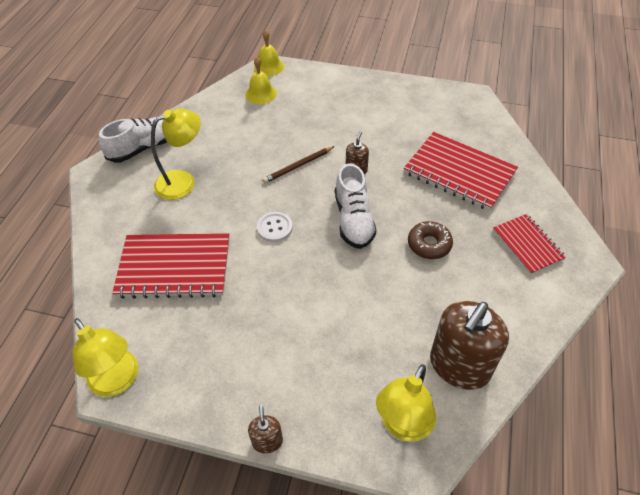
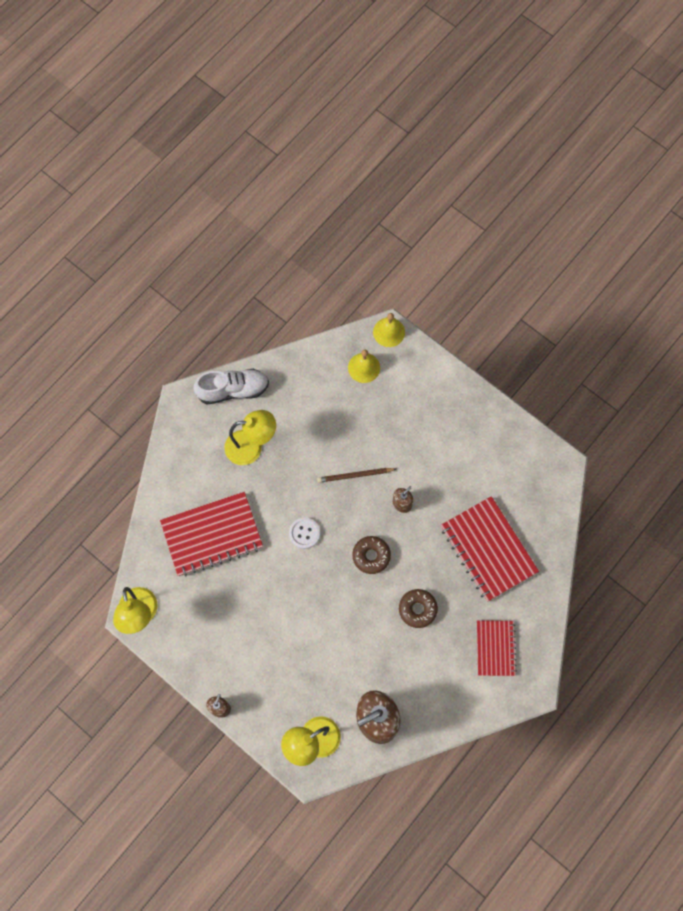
camera: 25 degrees right, 20 degrees up
(174, 267) = (212, 535): red notebook -> red notebook turned 45 degrees counterclockwise
(353, 220) = (371, 556): white shoe -> brown donut

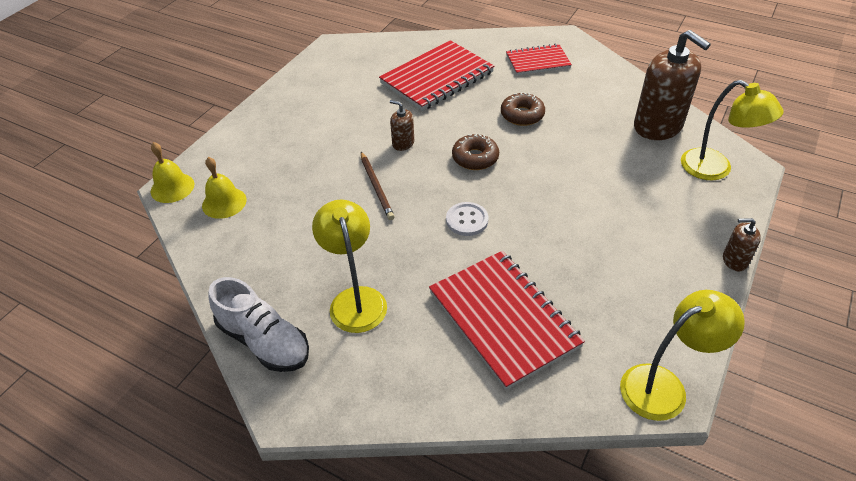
camera: 100 degrees left, 25 degrees down
(233, 390) = (264, 341): white shoe -> white shoe turned 150 degrees clockwise

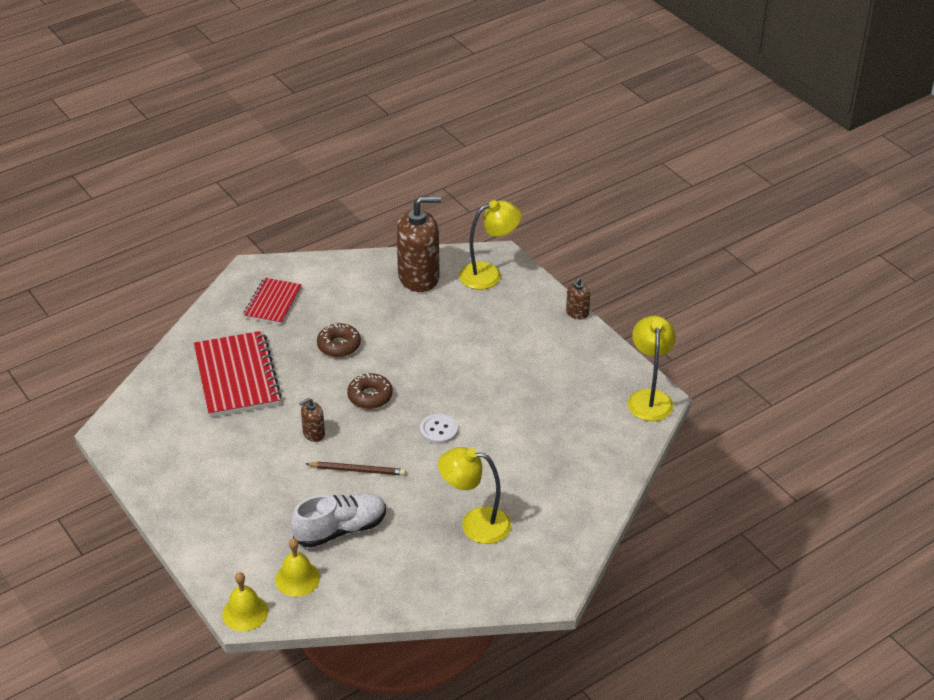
camera: 65 degrees left, 5 degrees down
(264, 341) = (480, 590): white shoe -> white shoe (340, 529)
(503, 319) = (549, 449): red notebook -> none

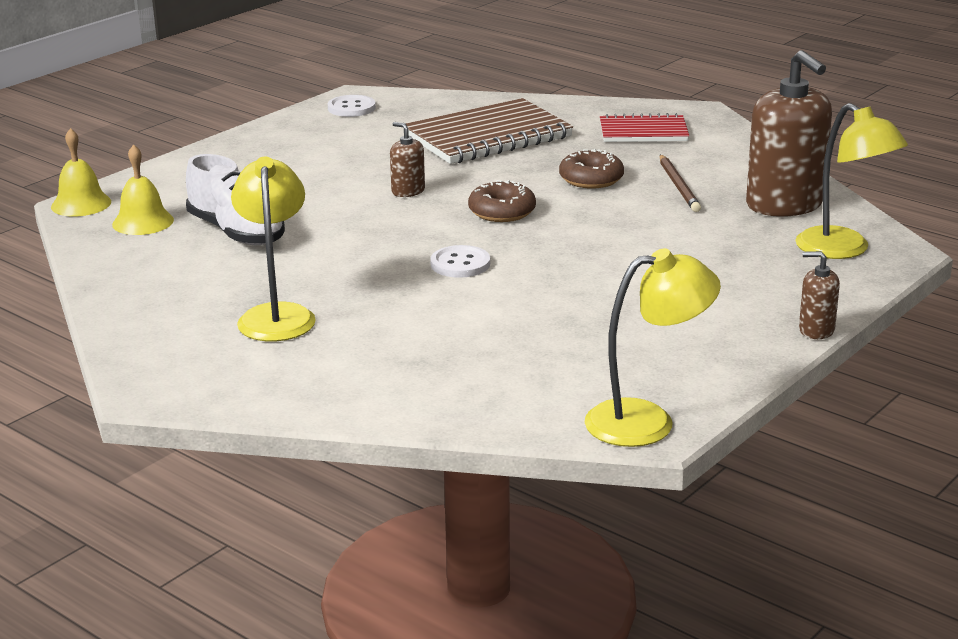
camera: 75 degrees right, 15 degrees down
(135, 437) = (351, 108): none -> white button
(237, 376) = (488, 136): red notebook -> brown notebook
(357, 470) = (352, 226): brown pencil -> brown pencil (678, 186)

